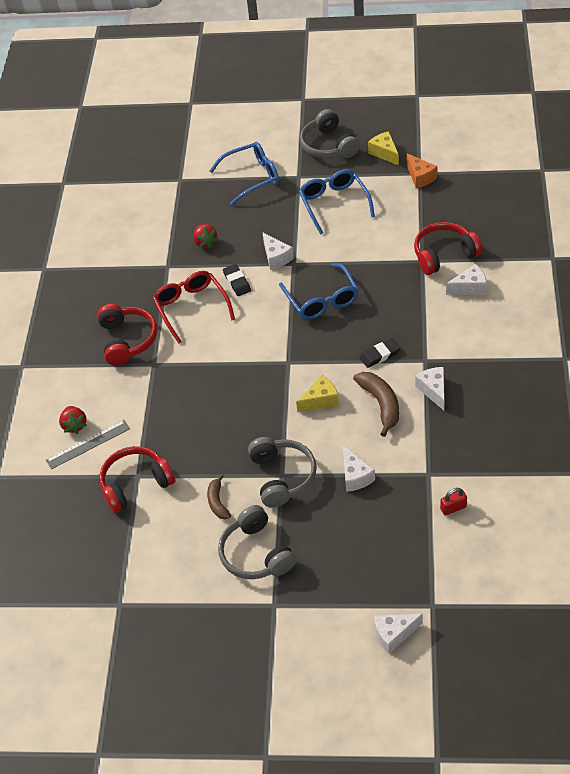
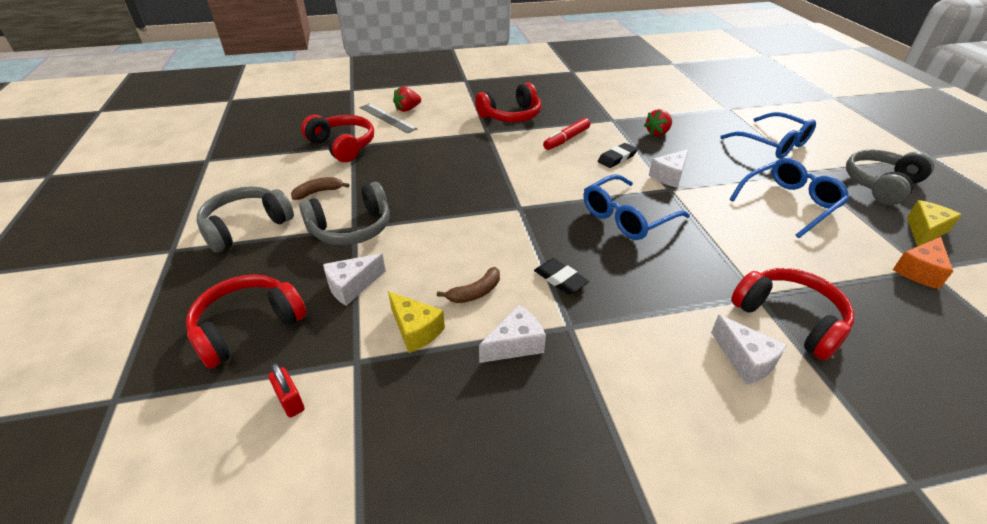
camera: 70 degrees right, 10 degrees down
(191, 308) = (566, 139): red glasses -> red marker
(320, 400) = (469, 239): yellow cheese -> yellow cheese (415, 330)
(381, 404) = (475, 292): brown banana -> brown banana, size x0.62
(382, 538) = (248, 327): none -> red headphones
(394, 634) = (82, 362): white cheese -> none

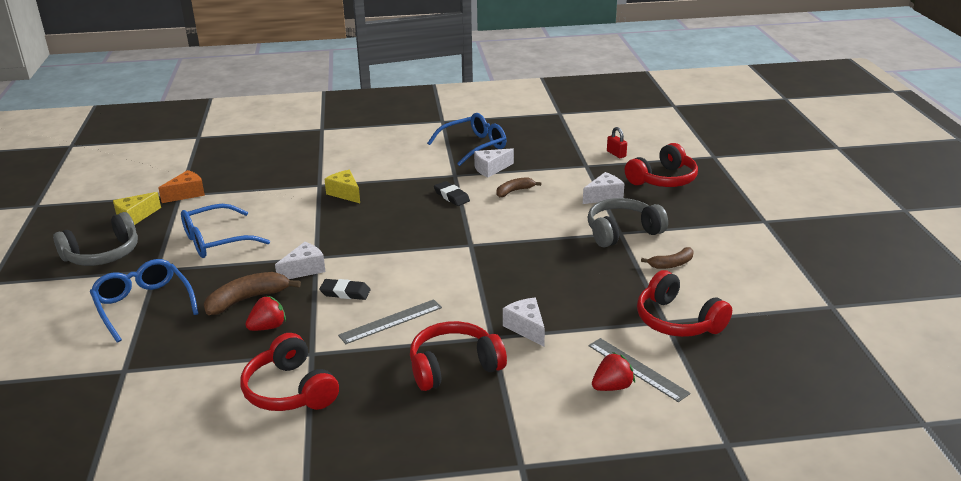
camera: 175 degrees left, 10 degrees down
(246, 227) = (718, 236): grey headphones -> none
(415, 330) = (553, 176): yellow cheese -> yellow cheese (345, 193)
(566, 139) = (391, 321): red marker -> grey ruler
(617, 158) = (345, 292): black eraser -> black eraser turned 45 degrees clockwise
(626, 217) = (376, 233): blue glasses -> blue glasses (474, 146)
(694, 150) = (247, 299): none -> brown banana
(745, 360) = (358, 161): white cheese -> white cheese (526, 328)
(789, 319) = (312, 175): red headphones -> red headphones (290, 390)

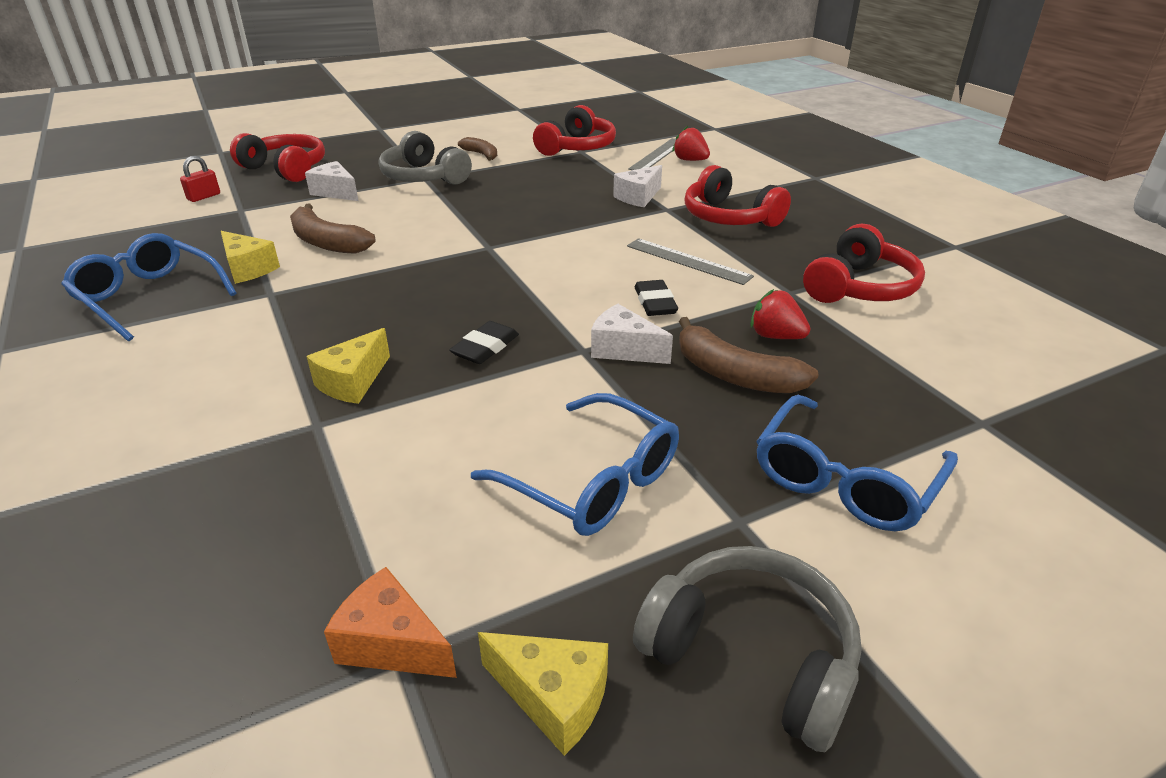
camera: 110 degrees left, 5 degrees up
(451, 196) = (350, 282): black eraser -> black eraser (485, 347)
(491, 169) = (248, 269): white cheese -> yellow cheese
(514, 191) = (327, 242): brown banana -> brown banana, size x1.61

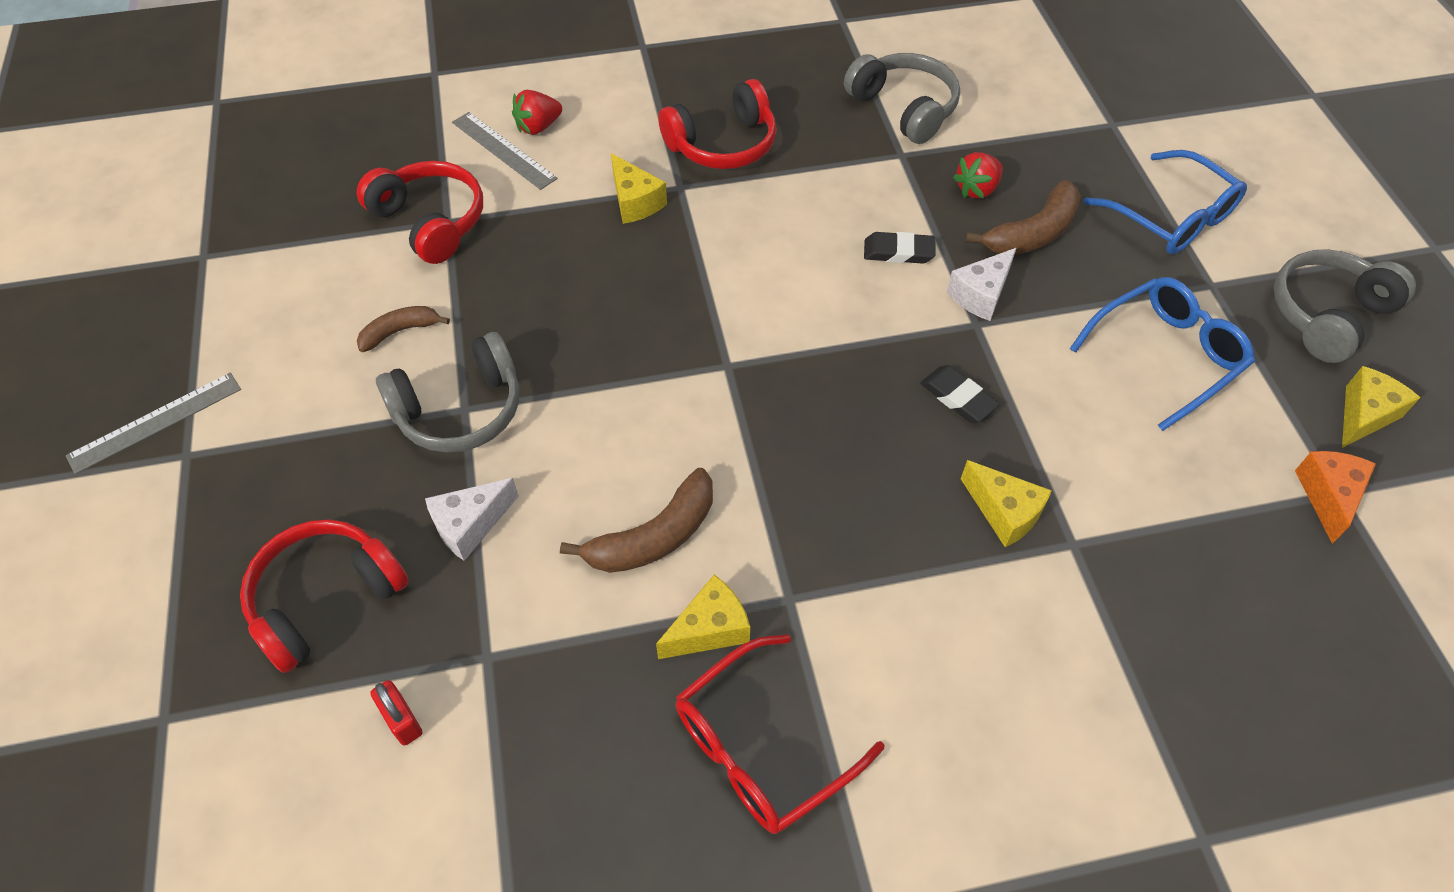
camera: 75 degrees left, 20 degrees up
(148, 297) = (761, 747): blue glasses -> red glasses
(391, 643) = (1328, 496): orange cheese -> orange cheese turned 150 degrees clockwise
(638, 197) = (635, 202): white cheese -> yellow cheese
(688, 261) = (817, 205): grey ruler -> grey ruler (155, 422)
(859, 287) = (904, 108): red headphones -> grey headphones

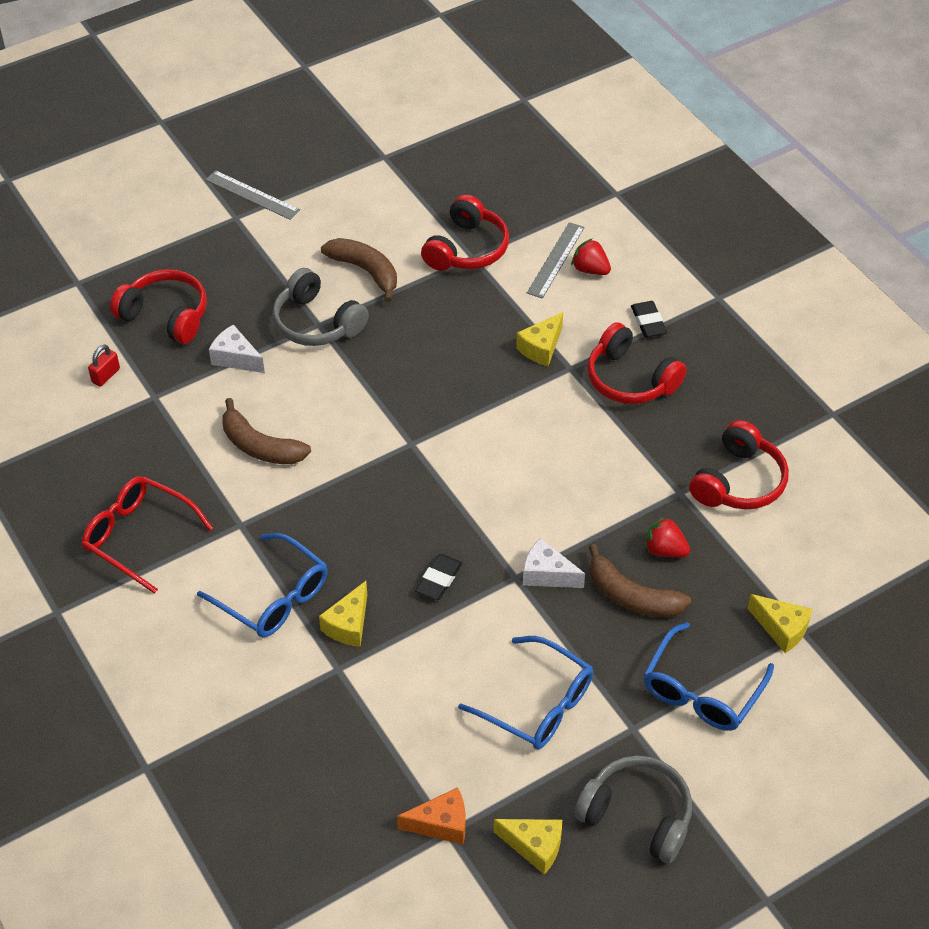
camera: 70 degrees right, 5 degrees down
(400, 331) = (365, 271): brown banana -> brown banana, size x1.61
(709, 629) = (206, 491): yellow cheese -> yellow cheese (781, 629)
(898, 252) = (567, 514): black eraser -> black eraser (648, 322)
(904, 108) = (738, 481): grey headphones -> red headphones
(934, 589) = (274, 597): none -> blue glasses

